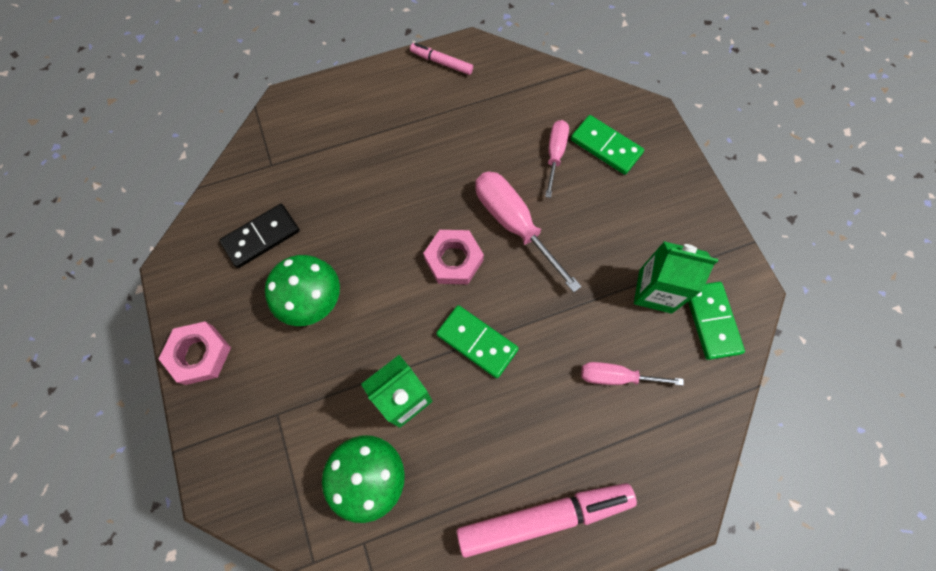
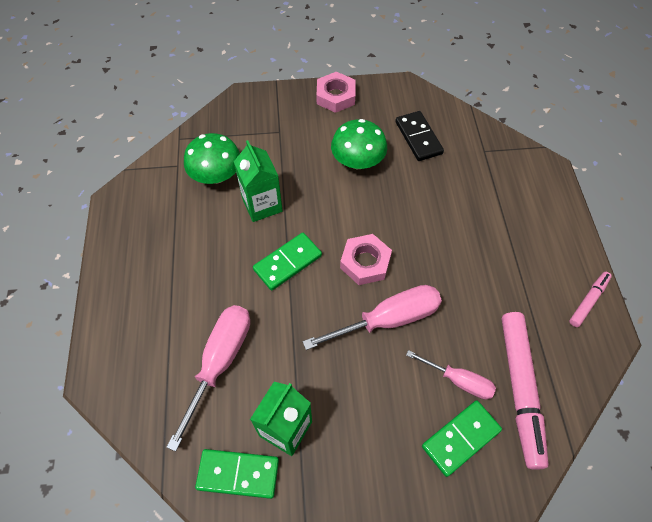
camera: 105 degrees right, 10 degrees down
(544, 517) = (141, 274): pink marker -> pink marker (519, 389)
(616, 377) = (220, 362): pink screwdriver -> pink screwdriver, size x1.64

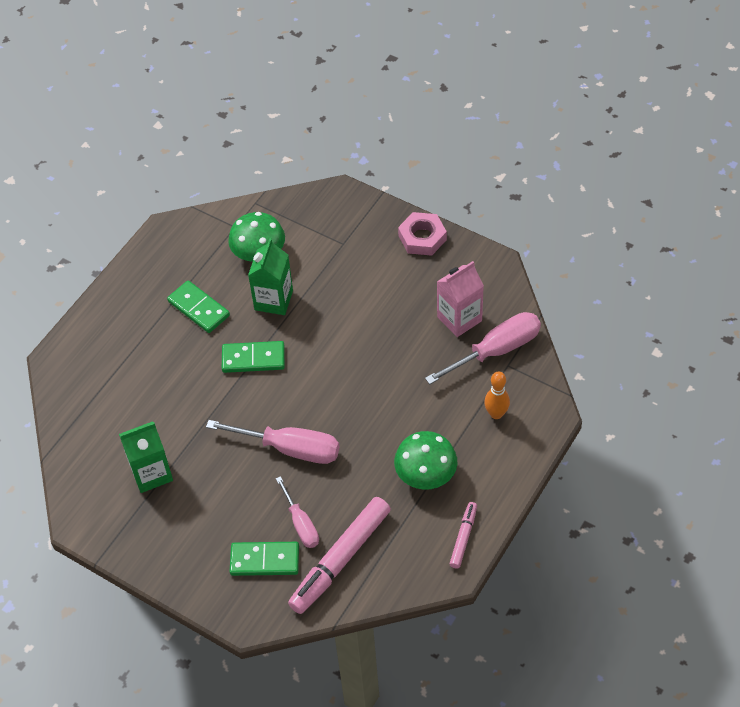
camera: 40 degrees right, 5 degrees down
(220, 362) = (144, 401): pink screwdriver -> pink screwdriver (496, 350)
(238, 474) = (98, 480): green domino -> green domino (199, 308)
(358, 161) = (386, 309): green mushroom -> green mushroom (426, 474)
(365, 262) = (313, 395): pink nut -> none
(418, 138) = (459, 319): black domino -> pink carton
(512, 190) = (496, 414): none -> orange bowling pin
(588, 301) = (463, 537): pink marker -> pink marker turned 60 degrees counterclockwise

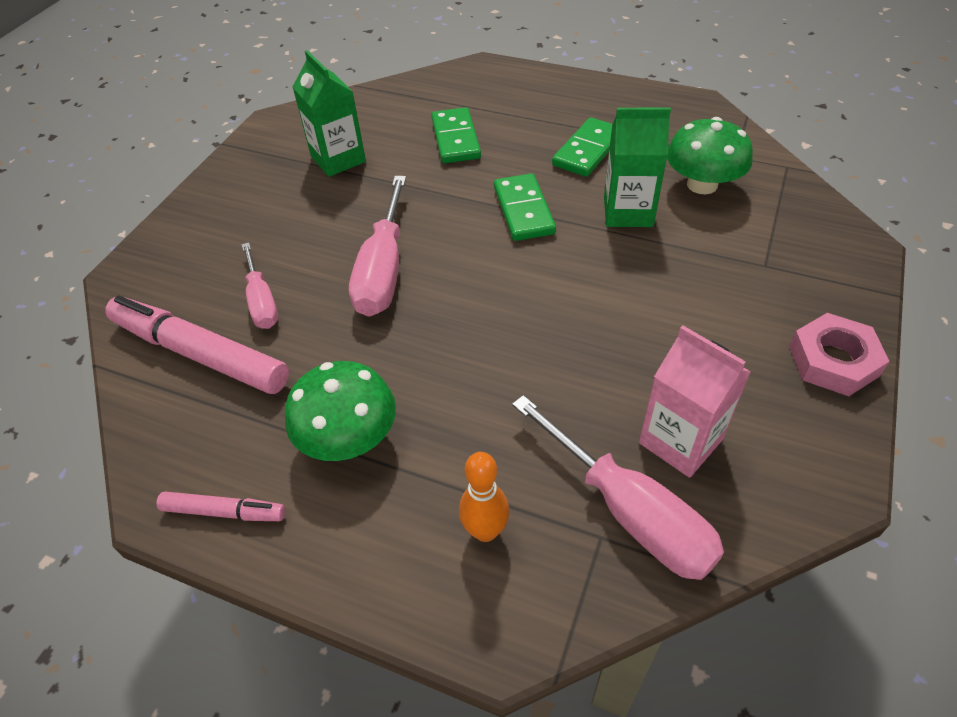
camera: 80 degrees right, 5 degrees down
(264, 560) = (208, 276): green domino -> green domino (455, 139)
(301, 524) = (262, 301): pink screwdriver -> pink screwdriver turned 75 degrees counterclockwise

